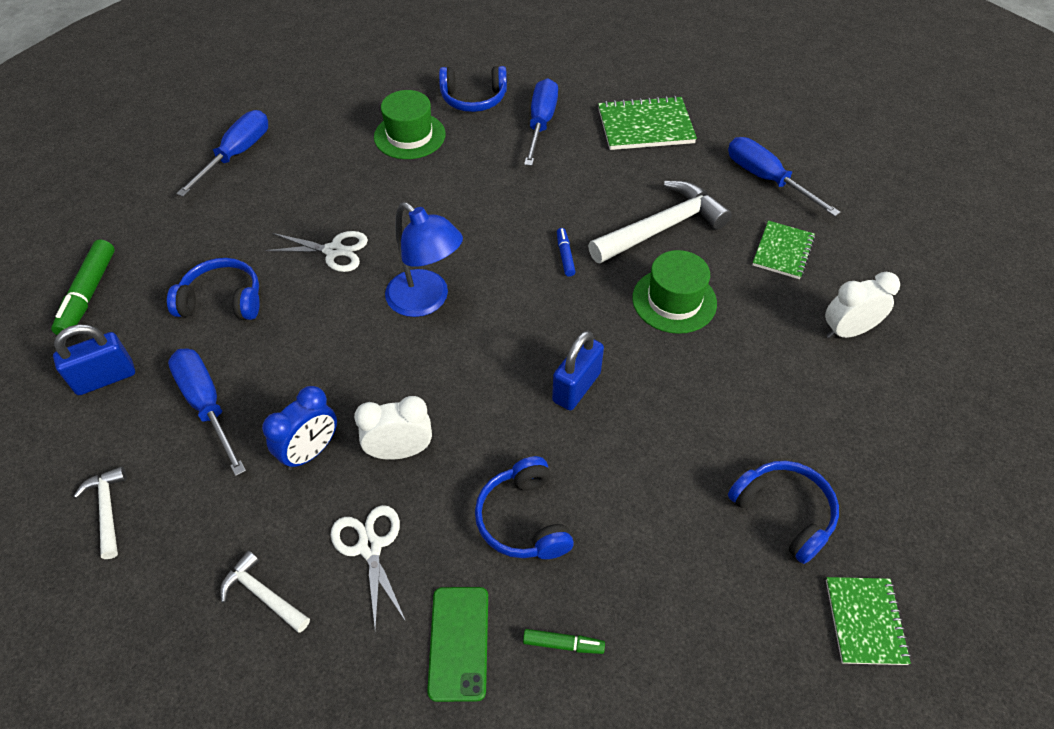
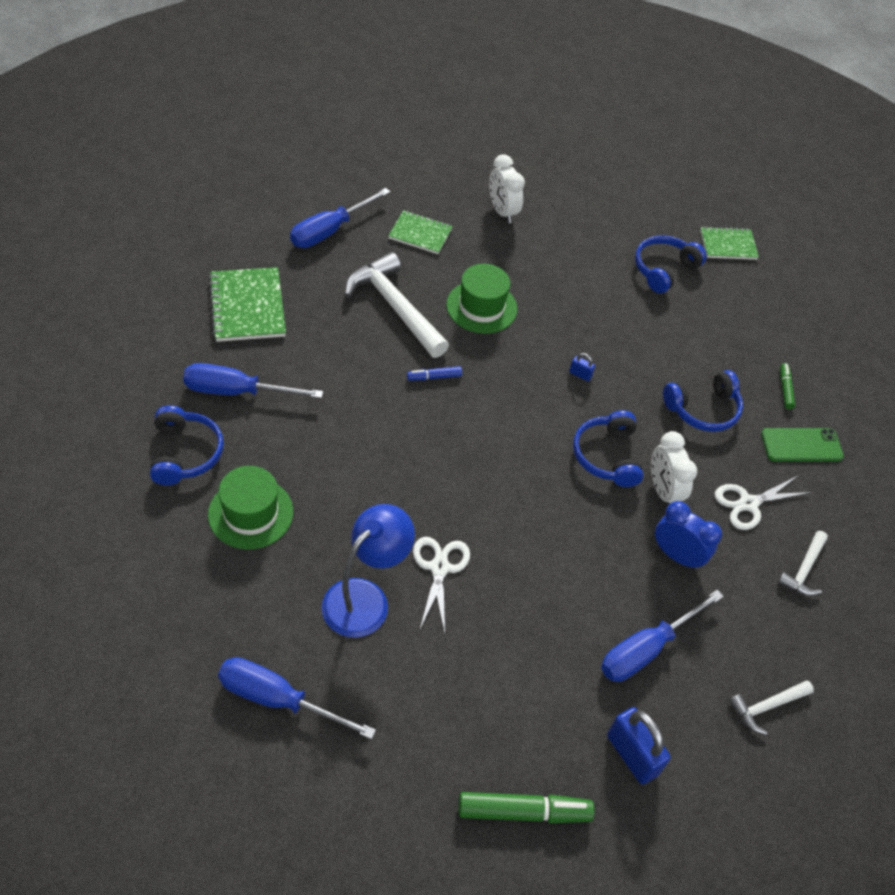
camera: 100 degrees left, 0 degrees up
(222, 300) = (517, 663): blue headphones -> blue headphones (607, 456)
(426, 301) = (500, 482): blue lamp -> blue lamp (365, 598)
(576, 387) = (580, 374): blue padlock -> blue padlock, size x0.47

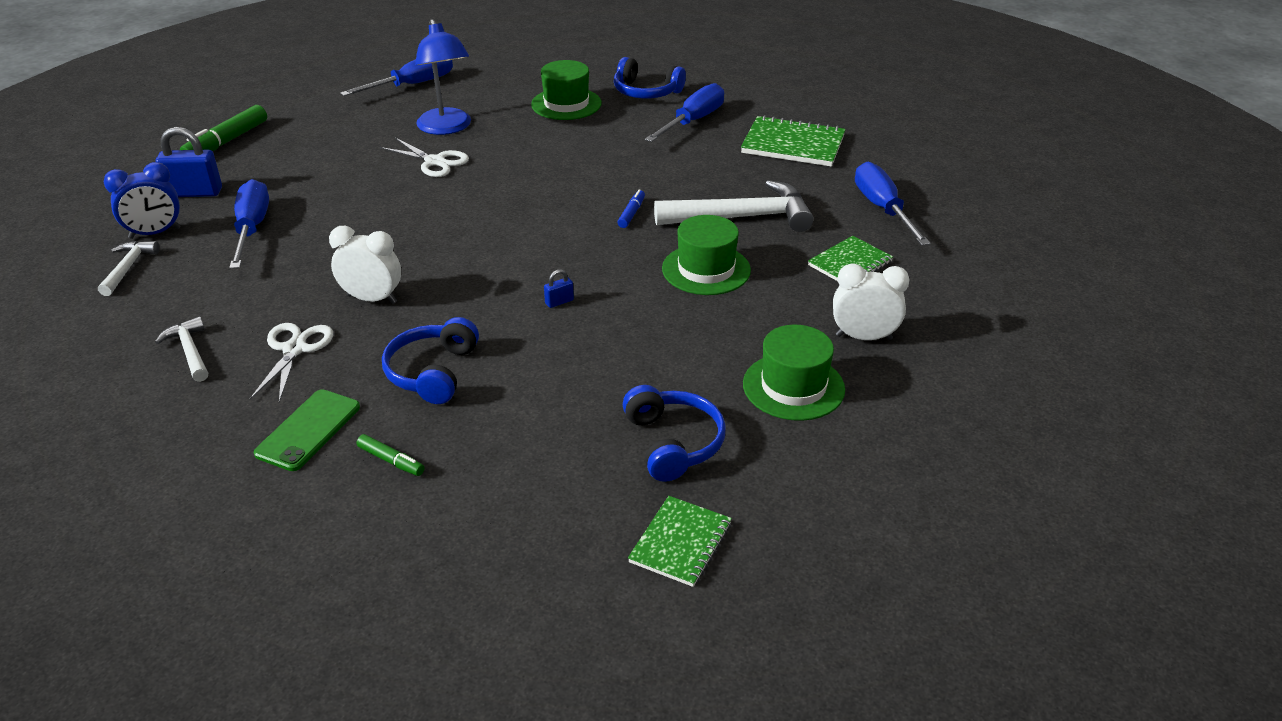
camera: 125 degrees right, 15 degrees down
(574, 232) = (793, 386): none -> green hat
(607, 456) = (445, 280): blue headphones -> none
(676, 555) = (303, 278): blue clock -> blue clock (155, 233)

